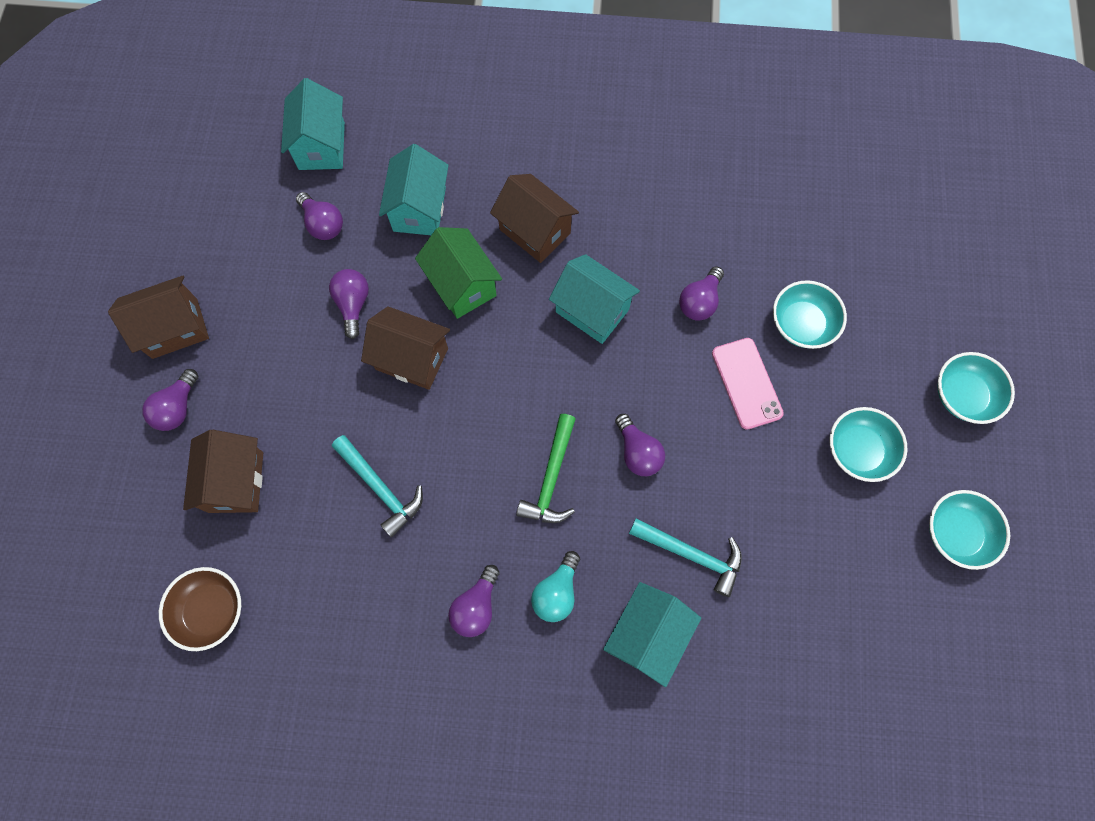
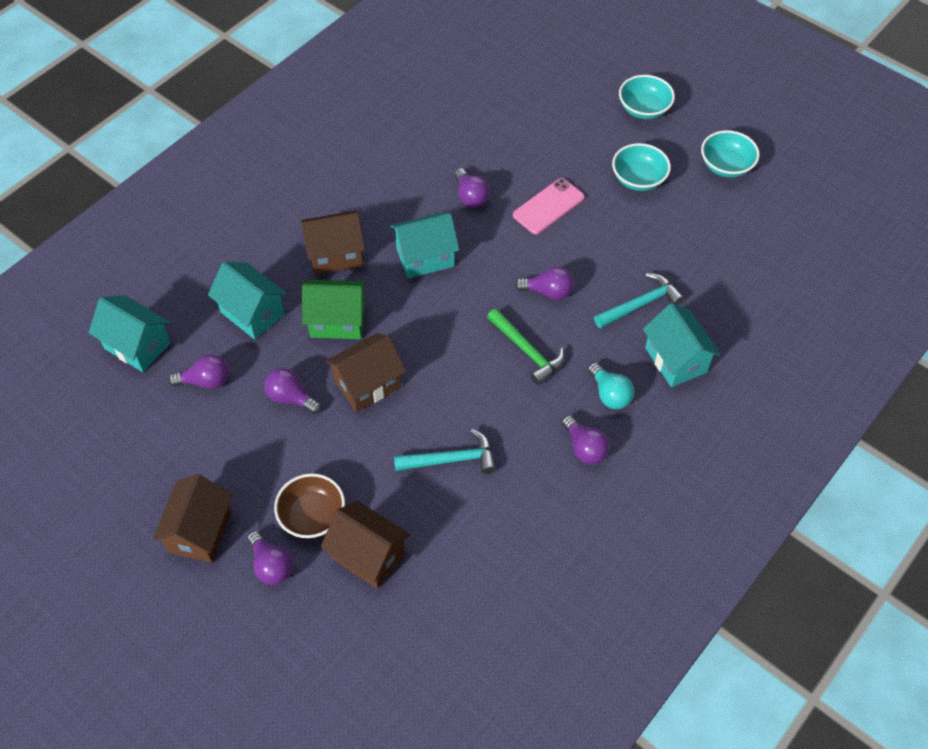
camera: 55 degrees left, 15 degrees down
(211, 610) = (458, 627): brown bowl -> brown bowl (312, 516)
(746, 383) = (548, 206): pink phone -> pink phone turned 60 degrees counterclockwise
(801, 324) = (532, 155): turquoise bowl -> none

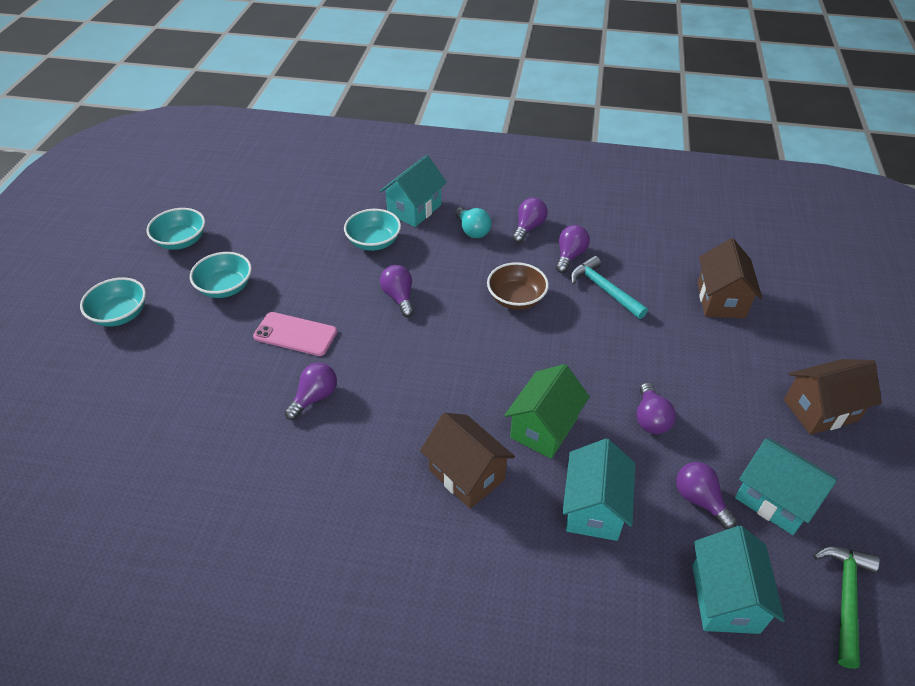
camera: 120 degrees left, 10 degrees down
(271, 565) = (789, 349): purple light bulb -> purple light bulb (570, 256)
(312, 516) = (729, 346): brown bowl -> brown bowl (516, 299)
(337, 321) = (544, 428): green house -> green house turned 60 degrees clockwise
(367, 384) = (588, 371): brown house -> none
(425, 257) = (418, 397): turquoise house -> turquoise house (774, 499)
(527, 351) = (470, 287): green hammer -> green hammer (845, 598)
(609, 394) = (472, 231): turquoise light bulb -> turquoise light bulb turned 120 degrees clockwise
(640, 304) = (374, 242): turquoise hammer -> turquoise bowl

